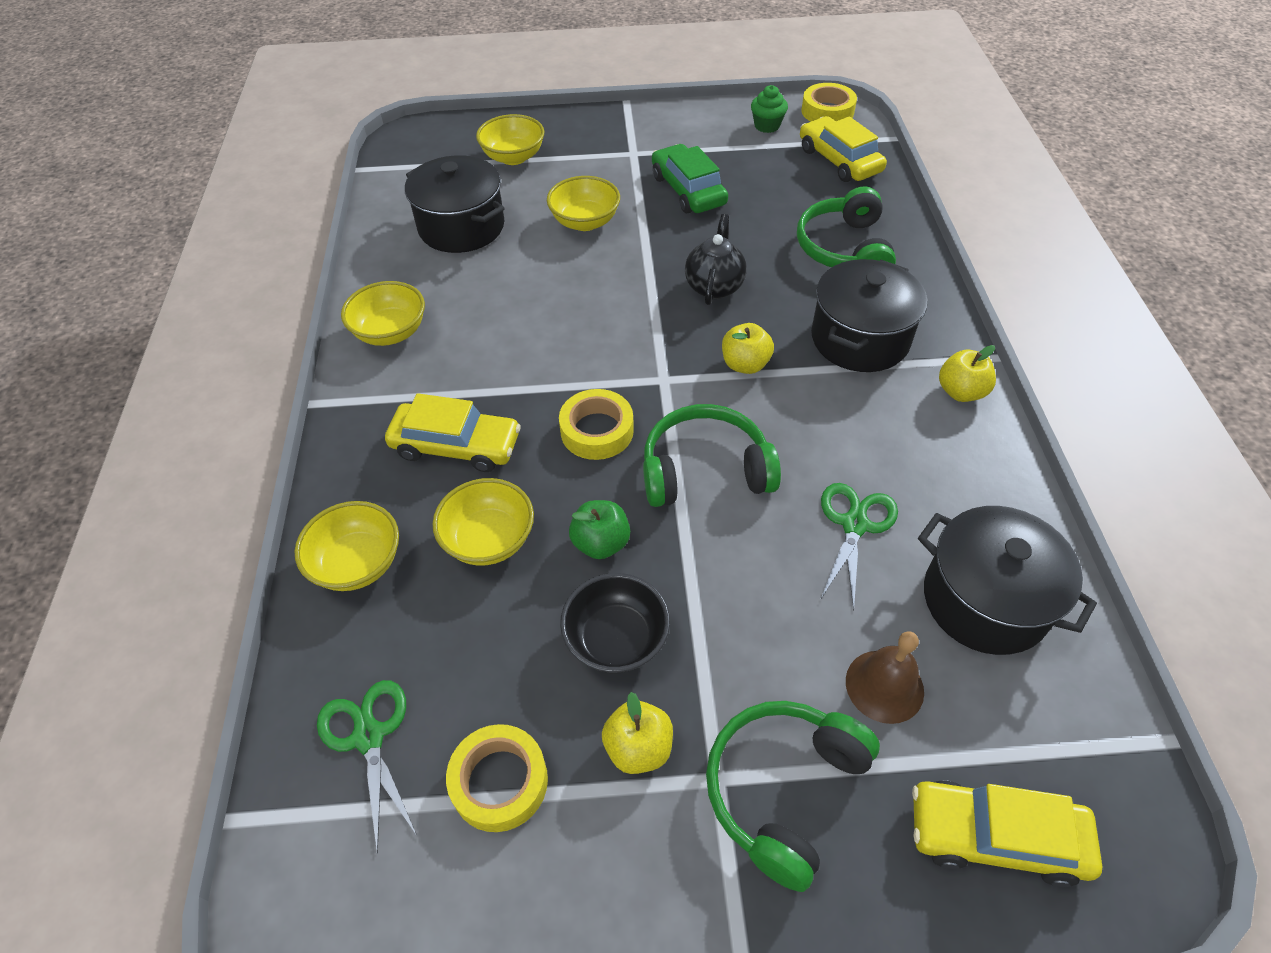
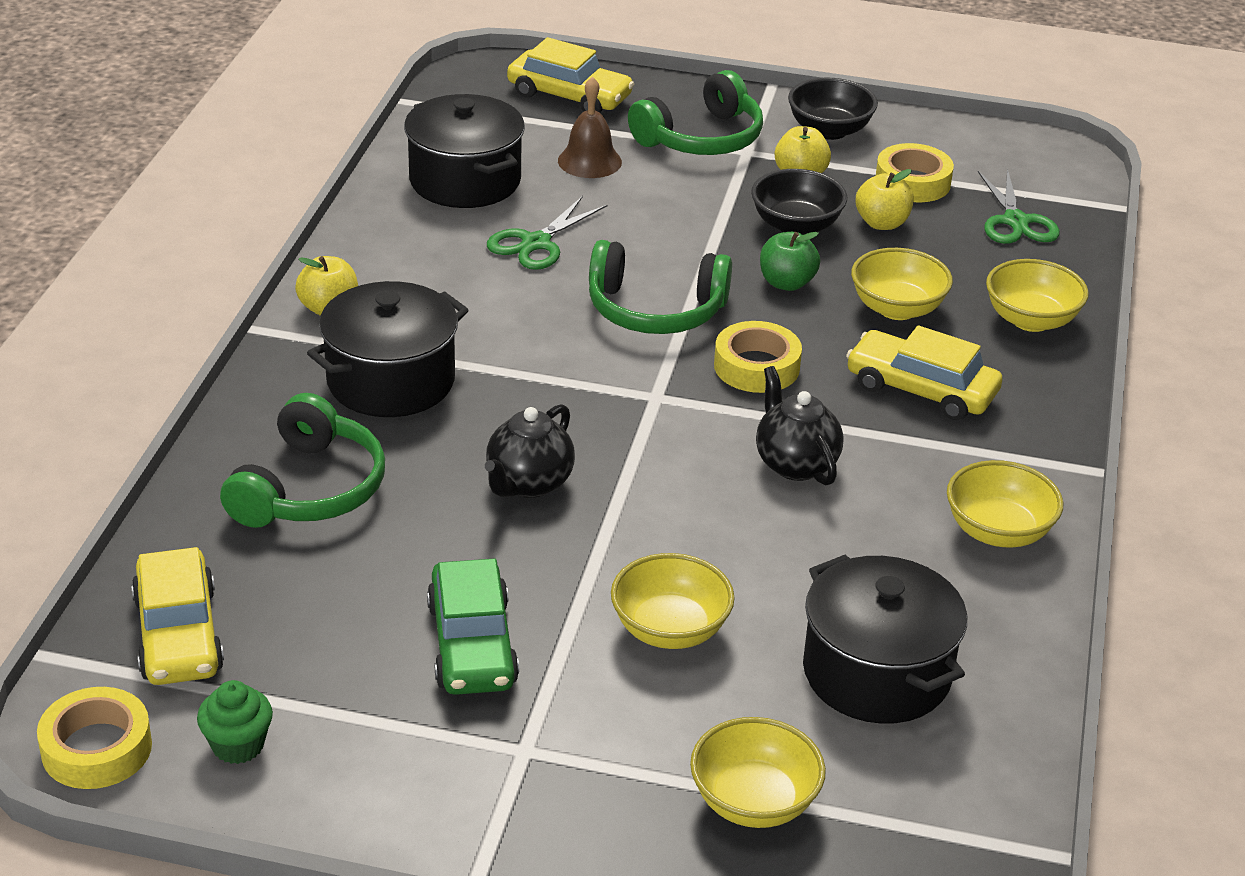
camera: 165 degrees left, 15 degrees down
(541, 348) = (795, 464): none -> black teapot
(629, 878) = (829, 130): none -> black bowl
(745, 364) = (549, 388): yellow apple -> yellow apple (882, 223)

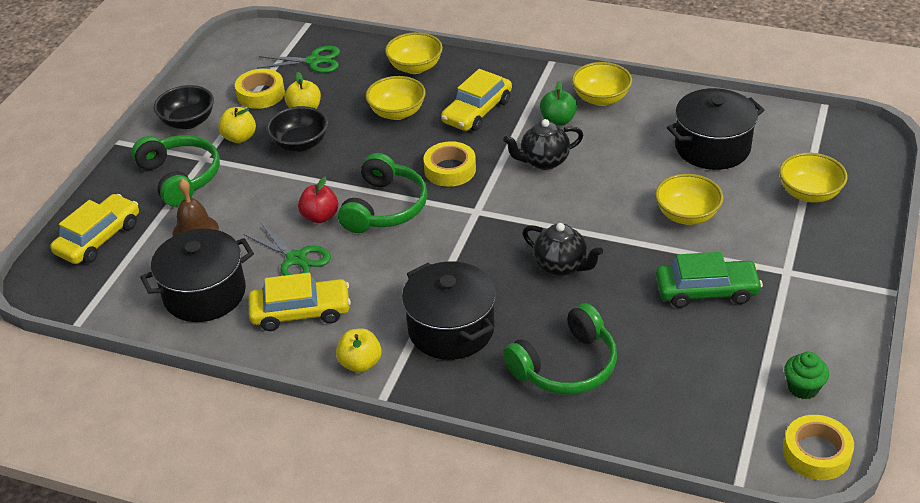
camera: 80 degrees left, 5 degrees up
(178, 634) = (711, 422): yellow car -> yellow car (301, 312)
(309, 488) = (566, 366): green headphones -> green headphones turned 120 degrees clockwise
(628, 255) = (320, 217): none -> red apple
(786, 283) = (363, 152): green apple -> green apple (558, 120)

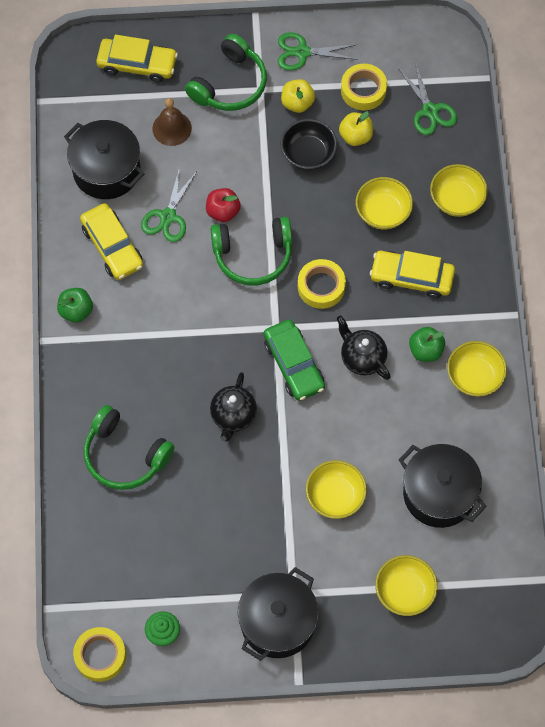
camera: 65 degrees right, 25 degrees up
(188, 121) = (302, 52): black bowl -> green scissors
(360, 363) = (76, 311): yellow apple -> green apple
(451, 329) = (133, 360): black pot -> black pot (277, 622)
(706, 291) = (245, 536): green car -> green car (293, 364)

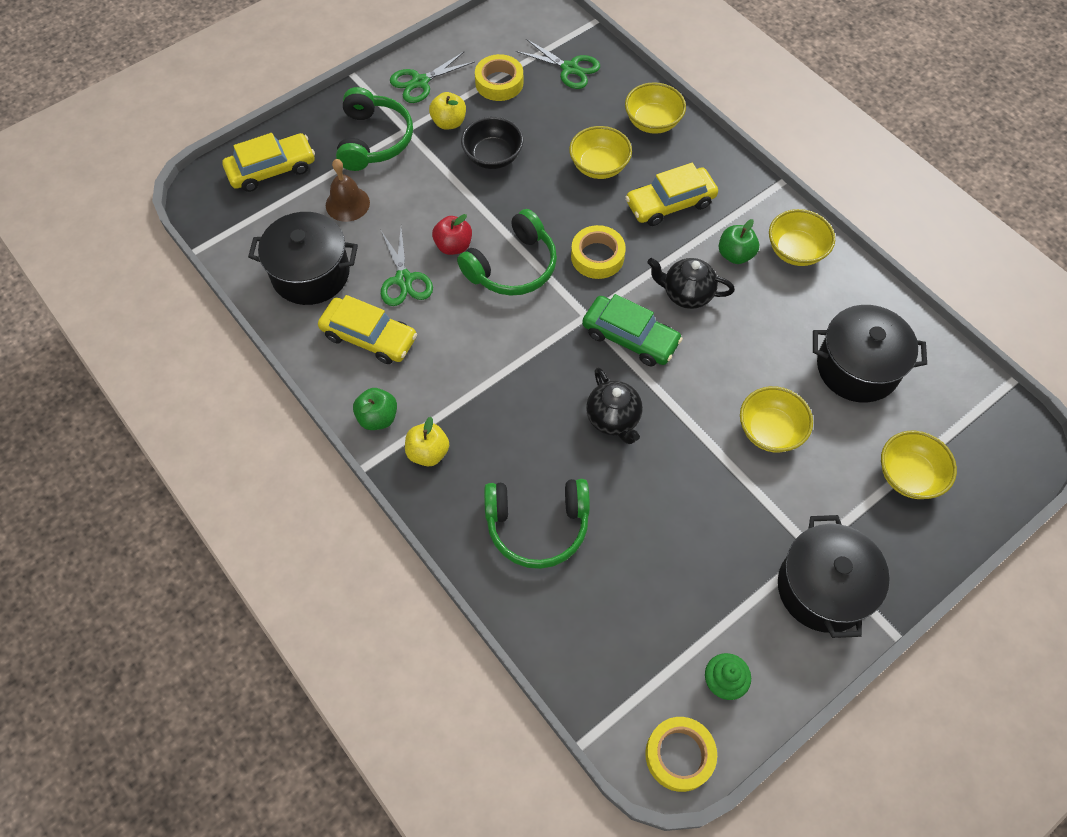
camera: 35 degrees left, 5 degrees down
(355, 136) = (523, 121): yellow apple -> yellow apple (428, 452)

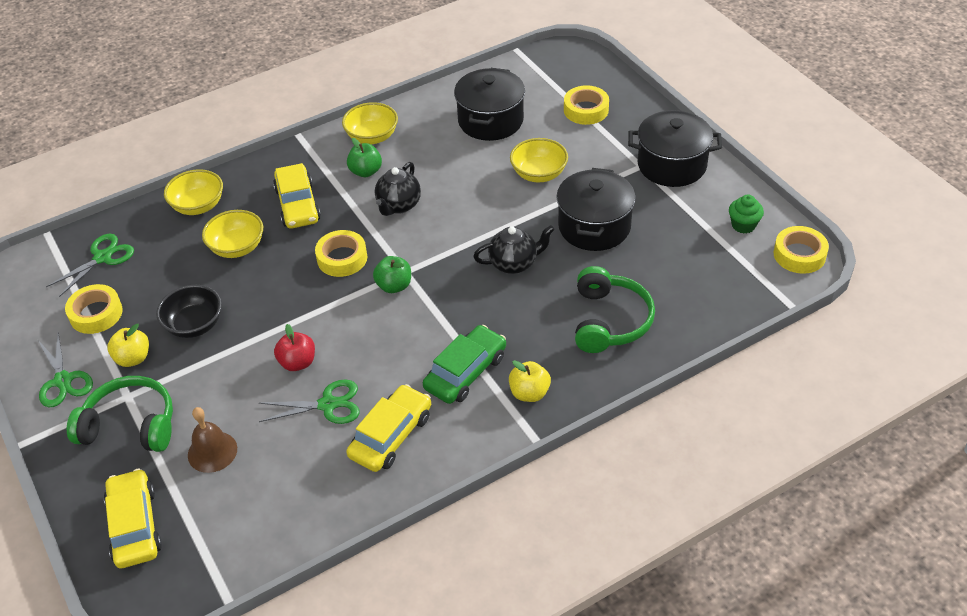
camera: 80 degrees left, 15 degrees down
(311, 273) = (297, 486): black pot -> black pot (594, 226)
(378, 417) = (486, 431): green apple -> green apple (394, 286)
(512, 266) = (336, 319): green headphones -> none
(630, 337) = (434, 245): green car -> green car (466, 372)
(908, 475) = (586, 110): yellow bowl -> yellow tape

